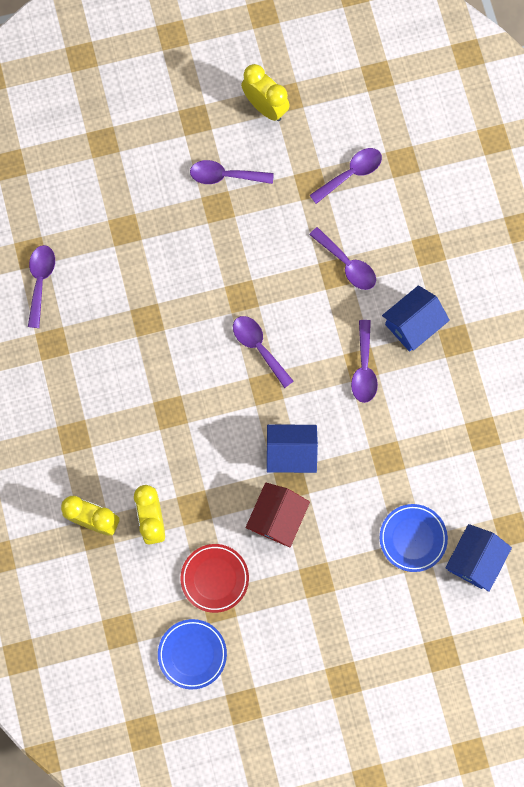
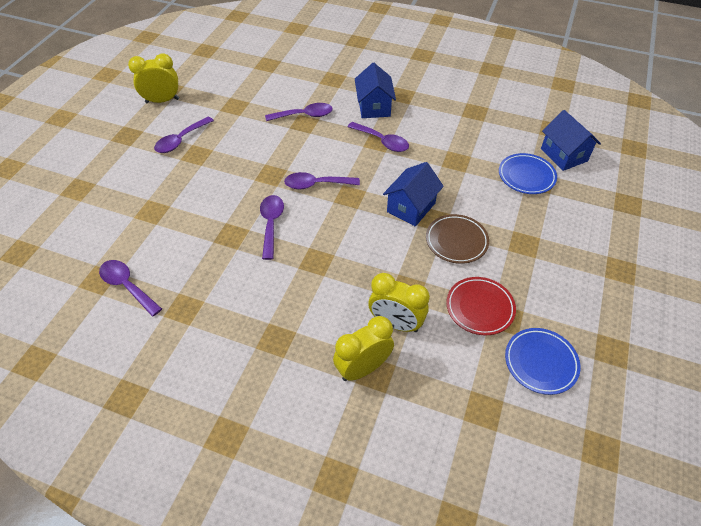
camera: 55 degrees left, 25 degrees down
(277, 518) = (456, 241): red house -> brown plate
(351, 174) = (249, 87): purple spoon -> purple spoon (271, 224)

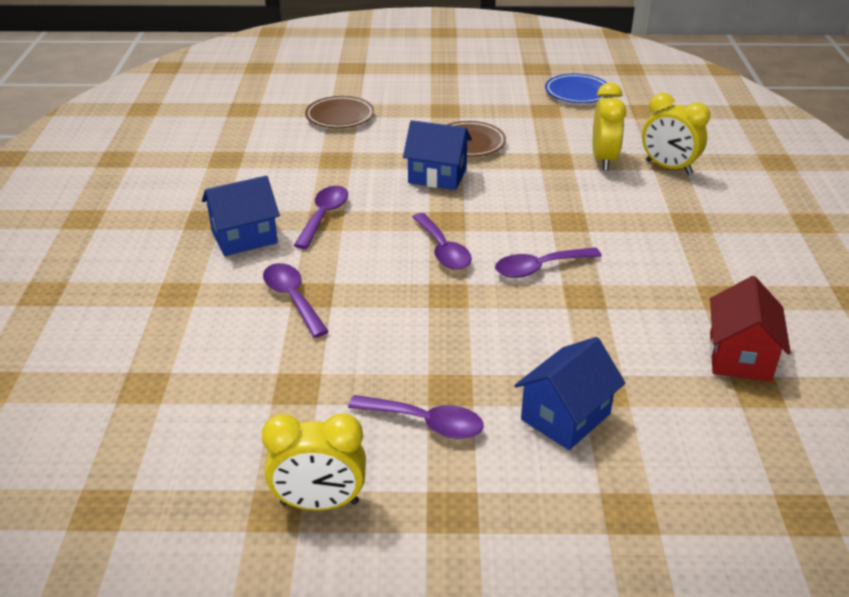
camera: 110 degrees left, 15 degrees down
(127, 286) = (740, 356): purple spoon -> red house
(162, 101) = (319, 503): yellow clock -> yellow clock turned 60 degrees counterclockwise
(480, 308) = (545, 122): red plate -> none
(526, 176) = (340, 116): blue plate -> brown plate
(563, 155) = (290, 100): blue house -> blue house (565, 416)

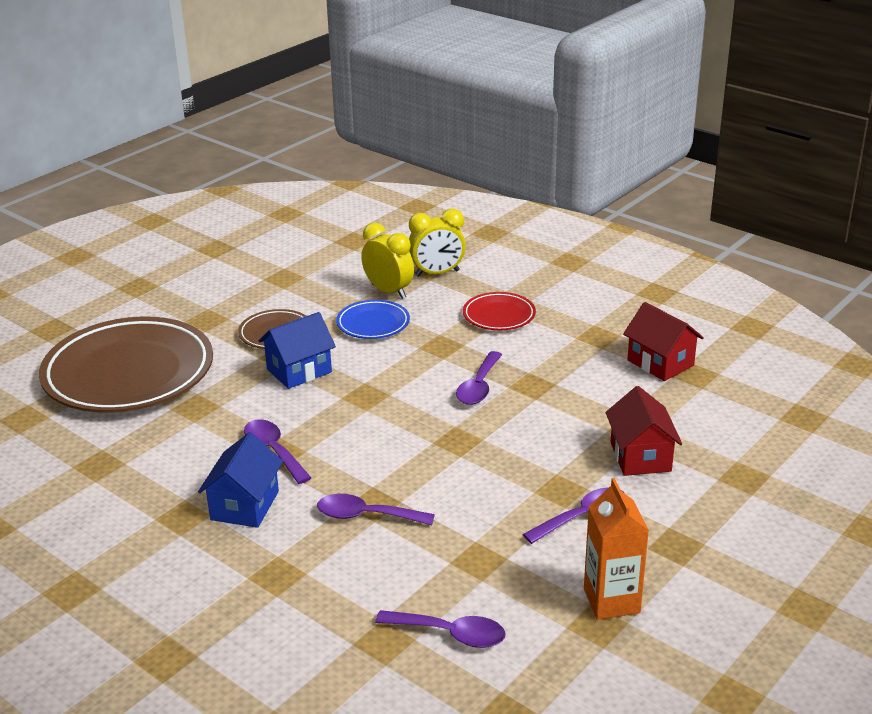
camera: 50 degrees left, 5 degrees down
(319, 503) = (611, 601): yellow clock -> orange carton
(340, 116) = (129, 373): brown plate -> brown plate, size x2.19
(442, 250) = (401, 416): purple spoon -> purple spoon (450, 634)
(565, 416) = (640, 456): blue house -> red house
(577, 93) = (282, 252): blue plate -> blue plate (373, 324)
(659, 227) = (499, 315): none -> red plate

